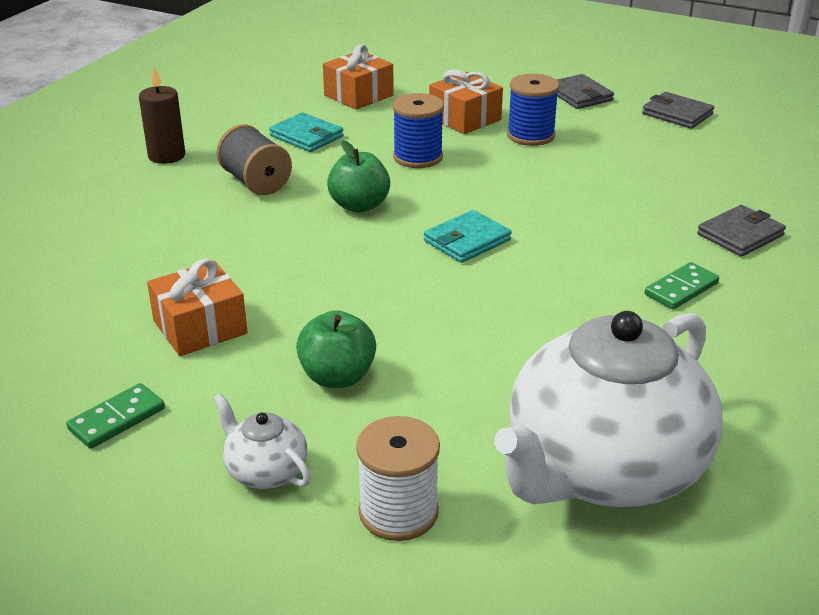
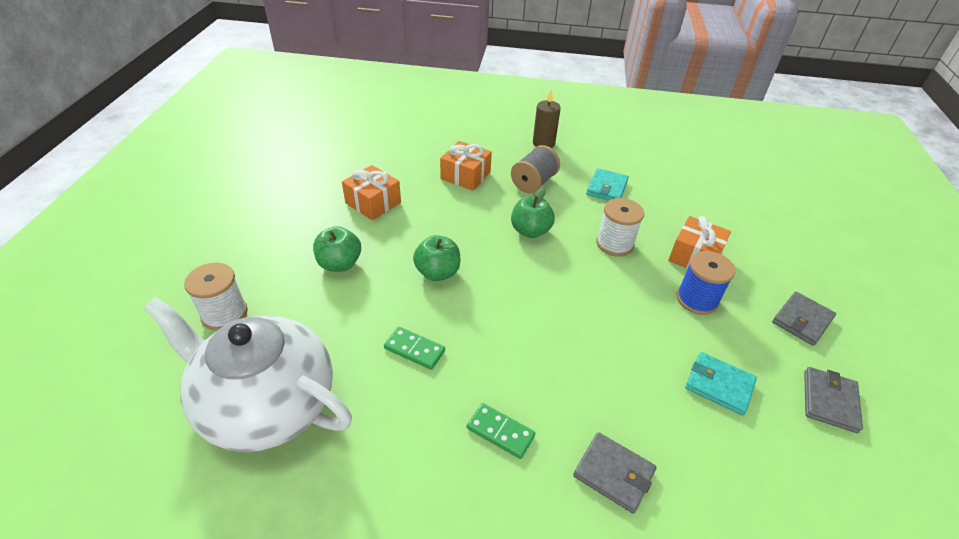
camera: 70 degrees right, 10 degrees up
(117, 419) = (291, 198): green domino -> green domino (414, 349)
(265, 471) = (255, 257): white teapot -> none
(358, 95) = (685, 196): orange gift -> orange gift (465, 176)
(404, 290) = (437, 273): none -> green apple
(418, 157) = (614, 244): blue spool -> white spool
(467, 240) = (512, 291): turquoise wallet -> turquoise wallet (719, 385)

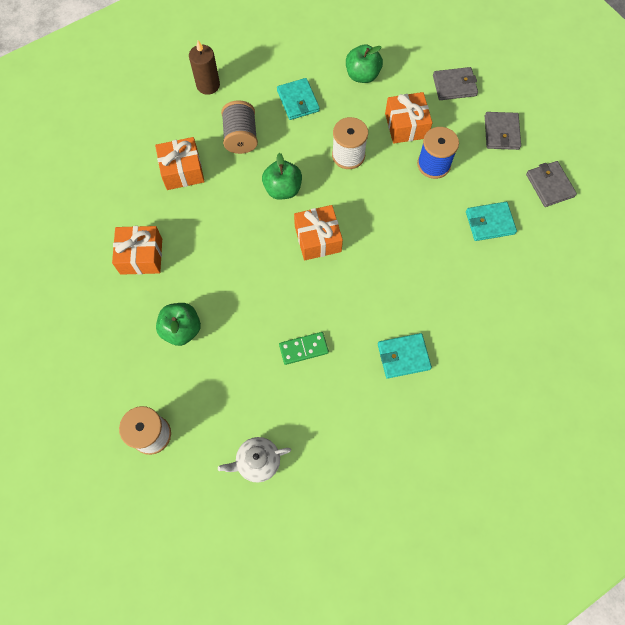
camera: 40 degrees left, 25 degrees up
(266, 404) = (257, 461): white teapot -> white teapot, size x0.41
(437, 273) = (257, 279): green apple -> green apple (362, 75)
(500, 432) = (403, 356): green domino -> turquoise wallet
(522, 281) = (318, 239): none -> orange gift
(613, 473) = (479, 328): grey wallet -> grey wallet (454, 85)

